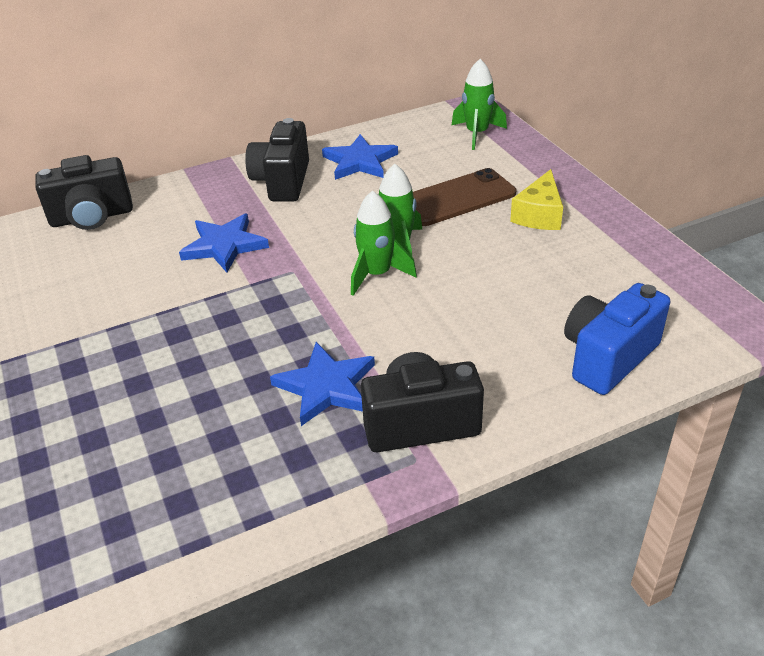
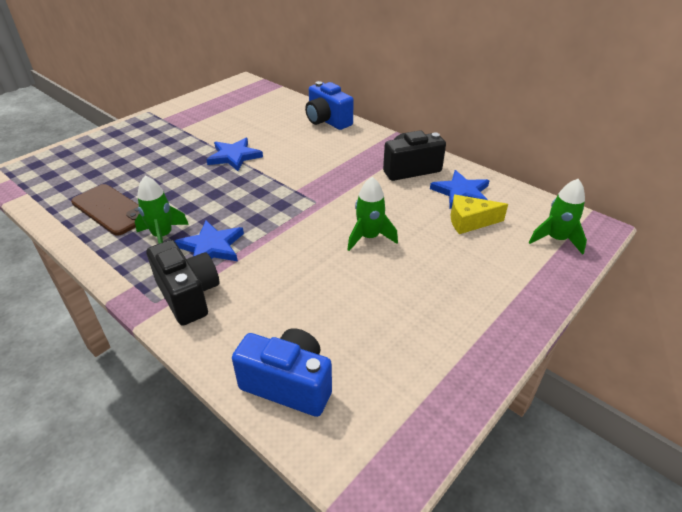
camera: 65 degrees right, 0 degrees up
(92, 217) = (327, 121): black camera -> blue camera
(224, 245) = (327, 170): blue star -> blue star (234, 156)
(377, 274) = (331, 237): green rocket -> green rocket (163, 236)
(457, 198) = (450, 251): brown phone -> brown phone (111, 210)
(539, 215) = (461, 303): yellow cheese -> yellow cheese (470, 222)

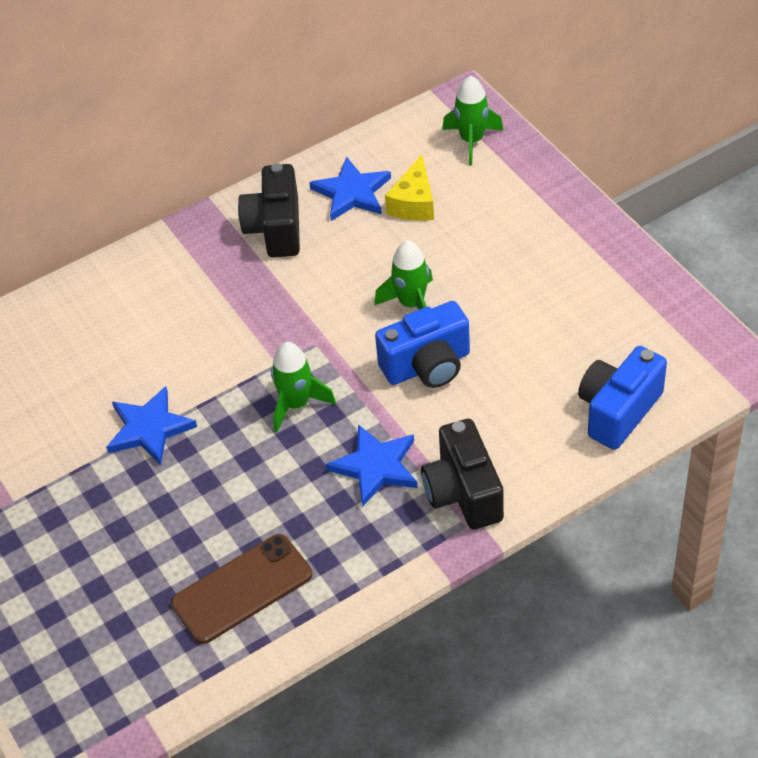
camera: 70 degrees left, 10 degrees up
(163, 236) = (333, 521): green rocket -> green rocket (297, 404)
(188, 295) = (463, 493): black camera -> black camera turned 90 degrees counterclockwise
(327, 121) = (88, 295): blue camera -> blue camera (427, 366)

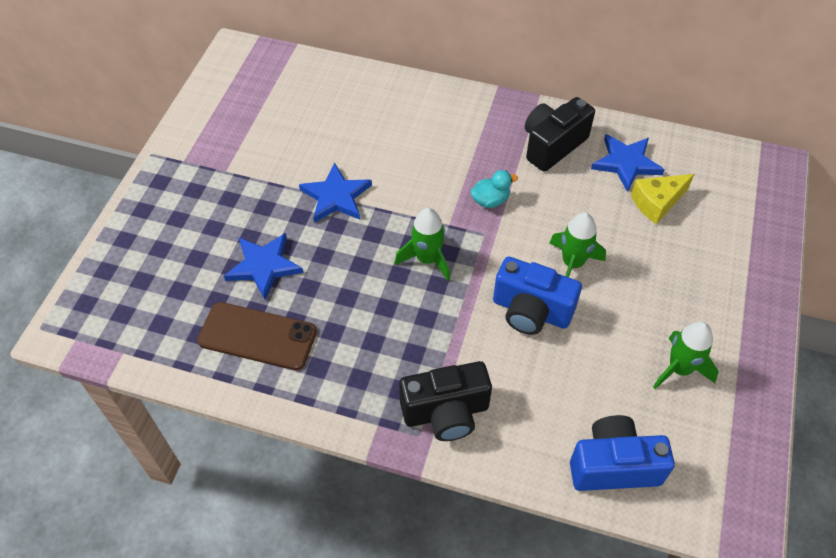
camera: 45 degrees right, 5 degrees up
(284, 315) = (490, 200): none -> turquoise duck
(376, 467) = (419, 342): blue star -> blue star (264, 266)
(463, 493) = (446, 412): black camera -> black camera turned 135 degrees counterclockwise
(472, 141) = (747, 196): green rocket -> green rocket (679, 369)

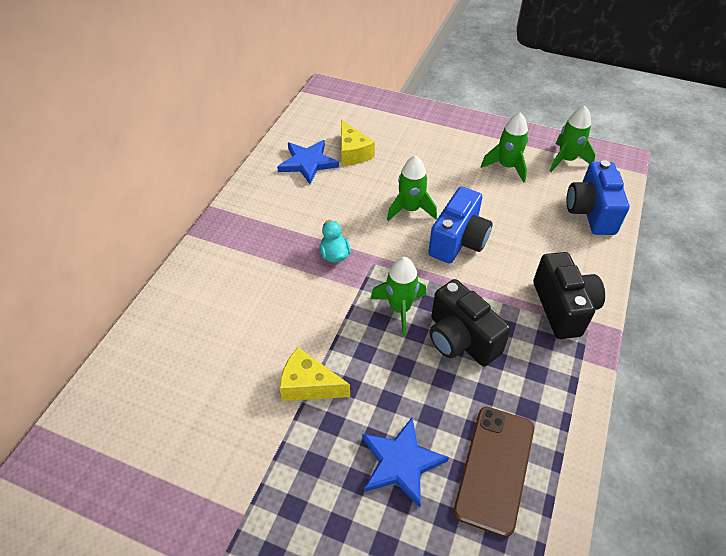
camera: 85 degrees left, 5 degrees down
(336, 196) = (309, 385): blue star -> yellow cheese
(552, 145) = (277, 205): black camera -> black camera (460, 339)
(717, 447) = (566, 160): none -> green rocket

